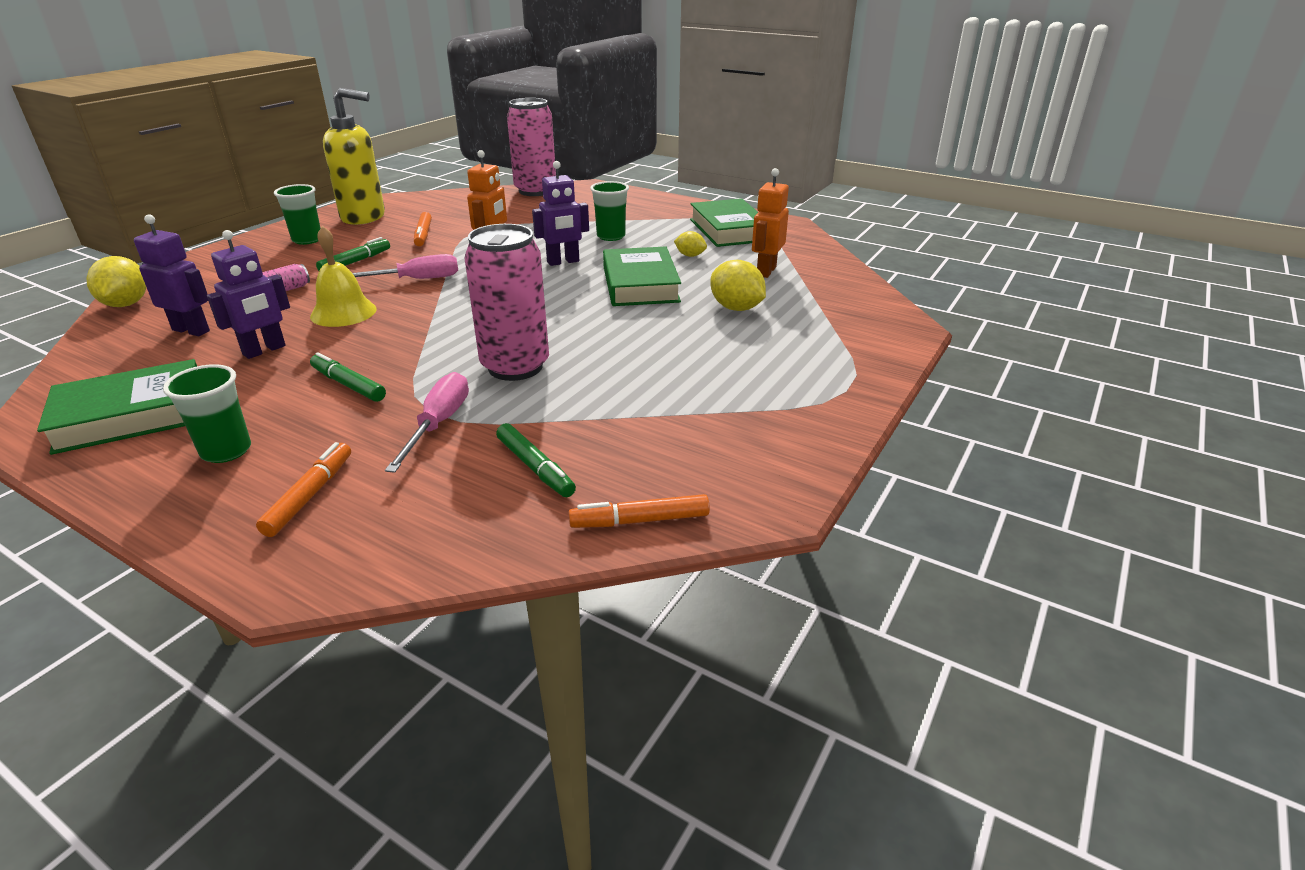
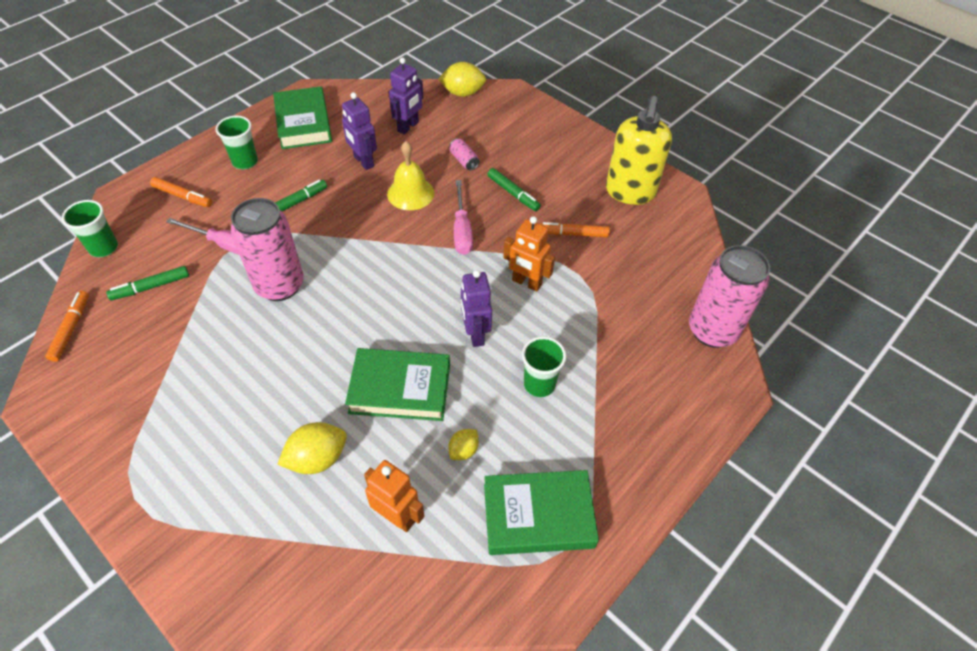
camera: 100 degrees right, 20 degrees up
(307, 240) = (573, 162): green cup -> green cup (104, 248)

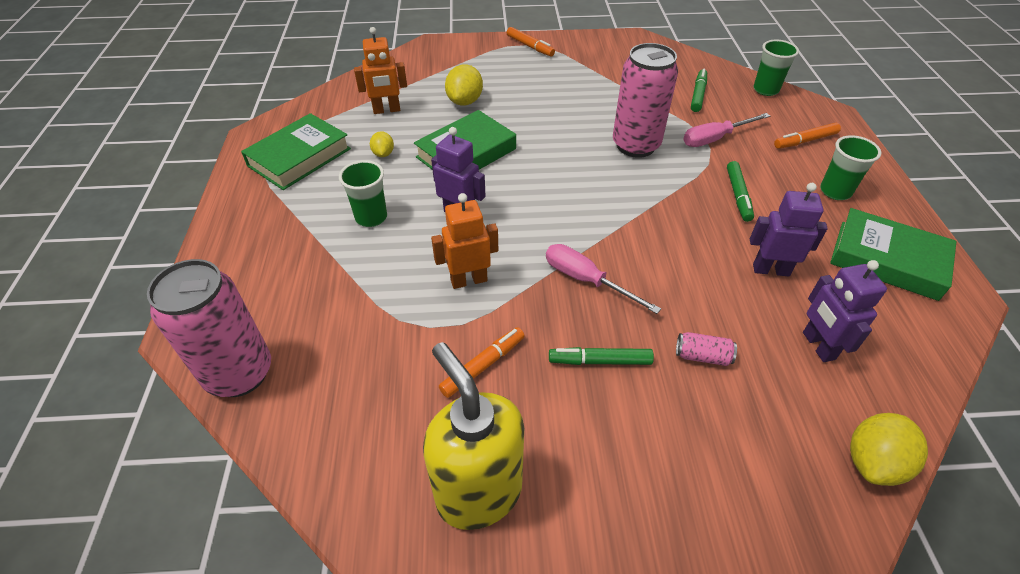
camera: 135 degrees right, 5 degrees down
(71, 329) = (687, 59): orange marker -> orange marker (530, 46)
(410, 193) = (682, 276): yellow bell -> none

